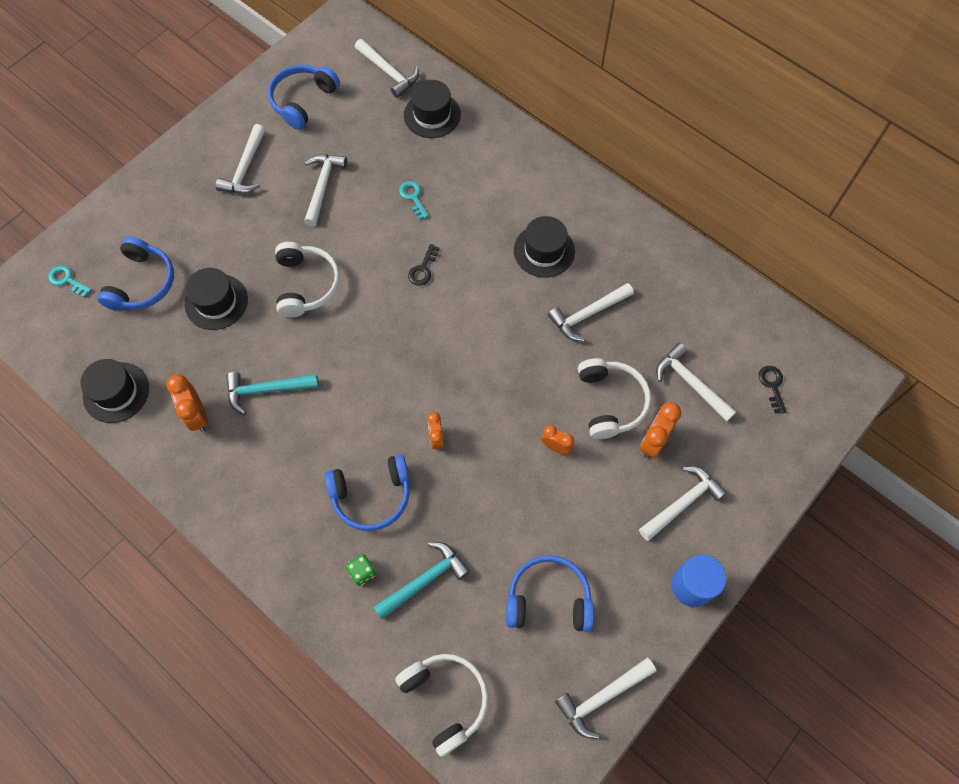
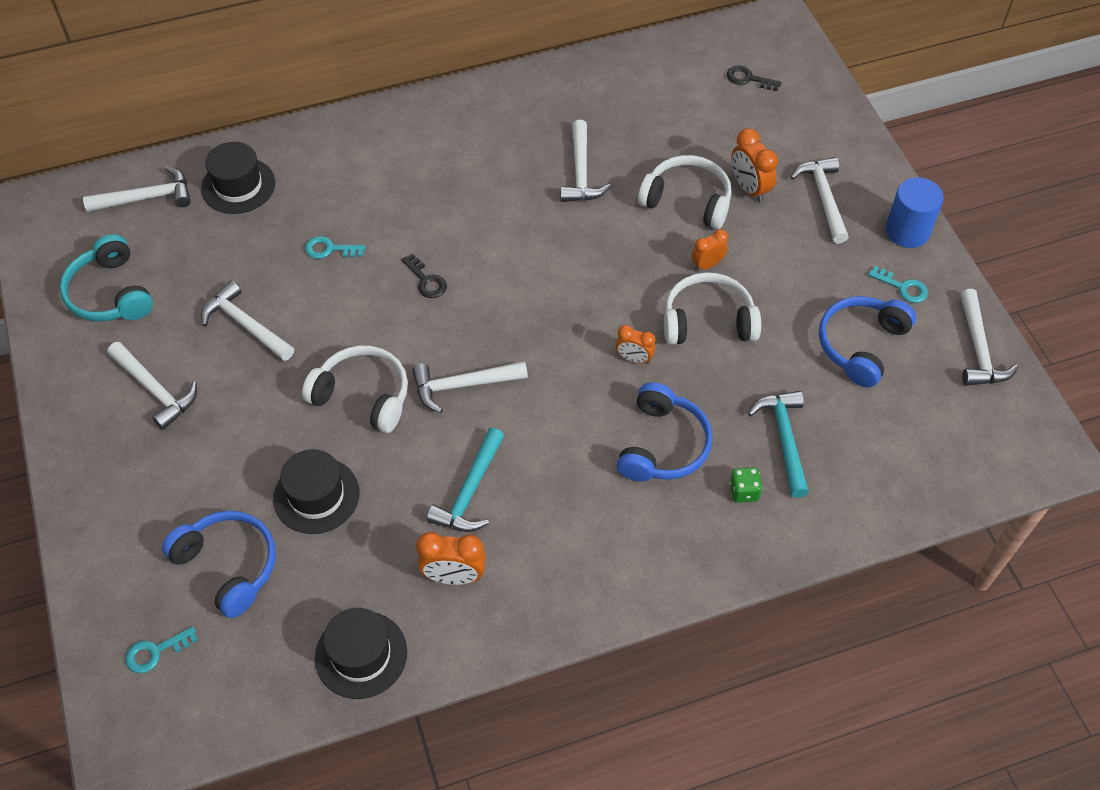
camera: 60 degrees left, 10 degrees down
(303, 100) = (110, 293): blue headphones -> turquoise headphones
(446, 699) = (918, 477): white headphones -> white headphones (708, 320)
(544, 251) = (483, 171): black hat -> none
(628, 607) = (902, 287): none -> turquoise key
(690, 383) = (707, 133): white hammer -> white hammer (462, 385)

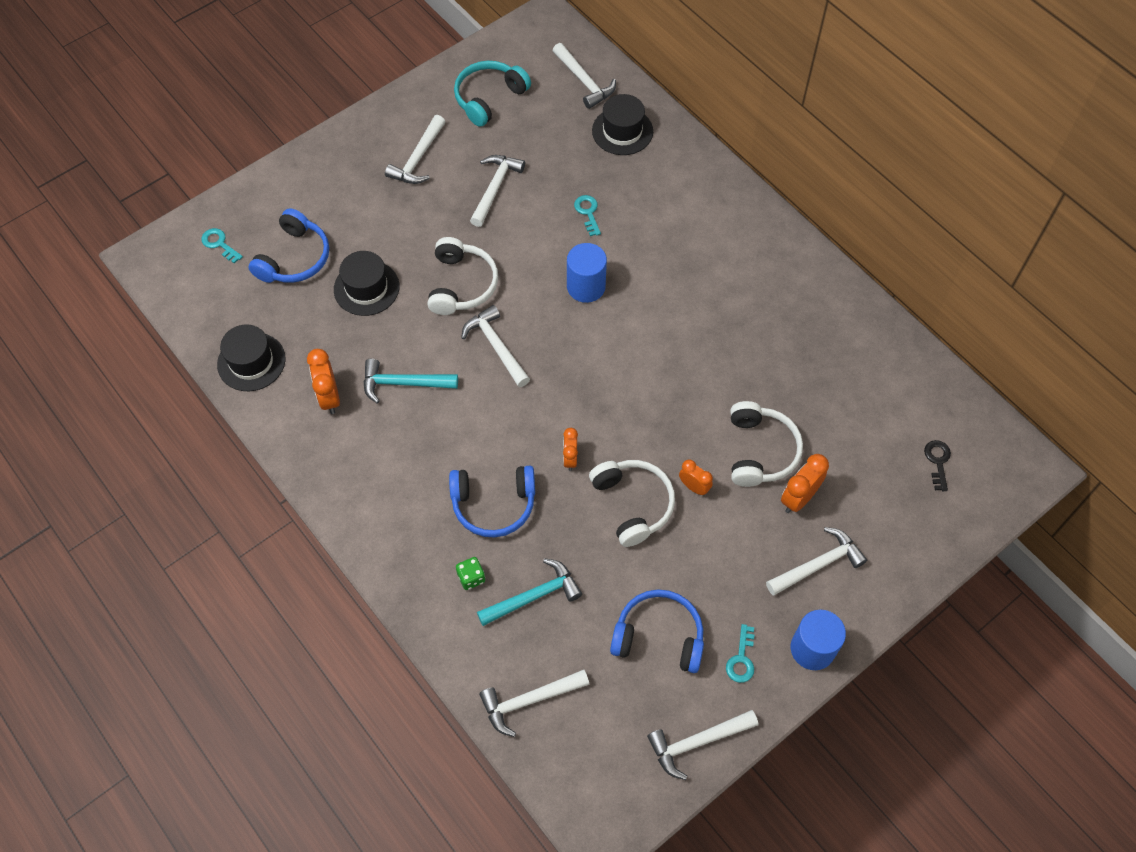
camera: 70 degrees right, 5 degrees up
(426, 280) = (586, 287): black key -> blue cylinder
(581, 172) = (751, 359): white hammer -> white hammer (529, 701)

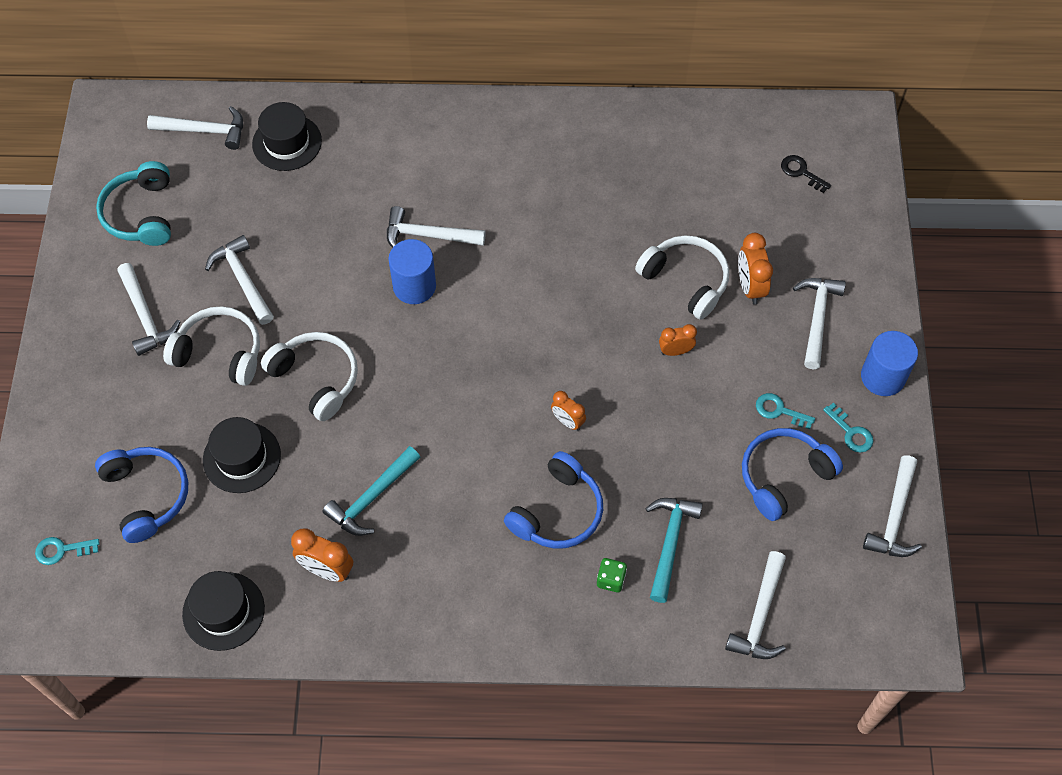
camera: 50 degrees left, 0 degrees up
(496, 346) = (405, 397): white hammer -> white hammer (428, 235)
(588, 213) = (342, 229): turquoise key -> turquoise key (779, 411)
(633, 504) = (651, 406): white headphones -> white headphones (220, 352)

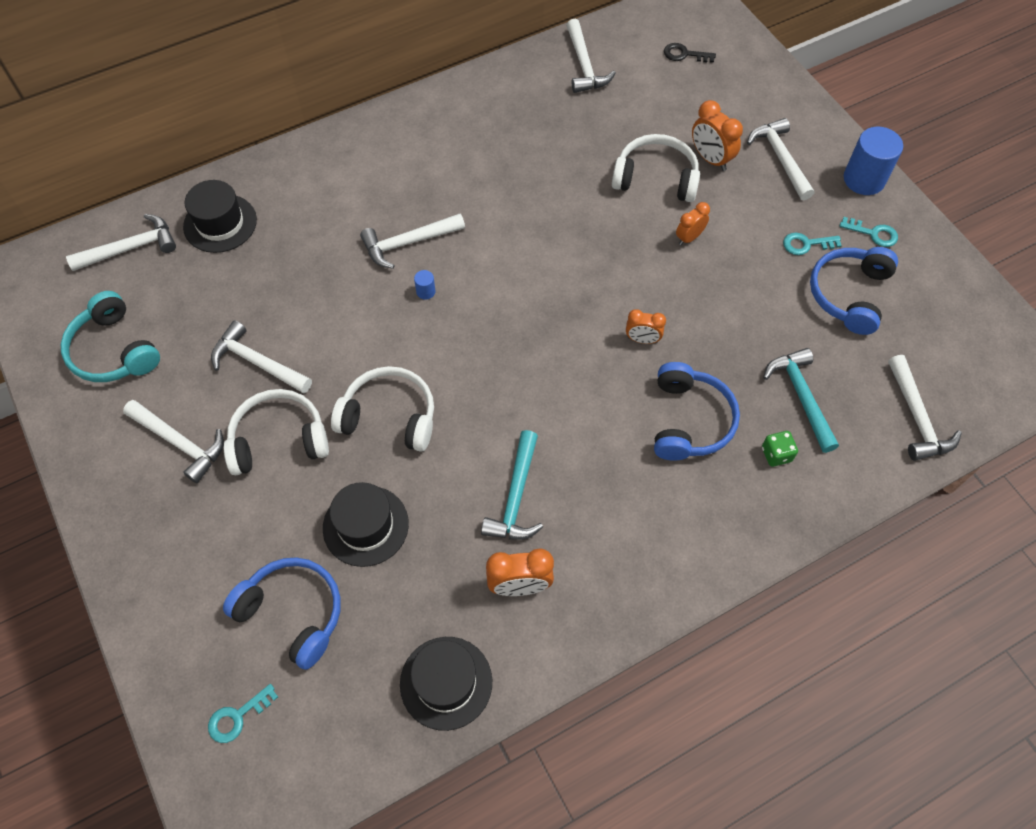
camera: 30 degrees left, 0 degrees up
(414, 286) = (425, 291): blue cylinder -> blue cylinder, size x0.43
(894, 517) = (956, 282): white hammer -> white hammer (584, 65)

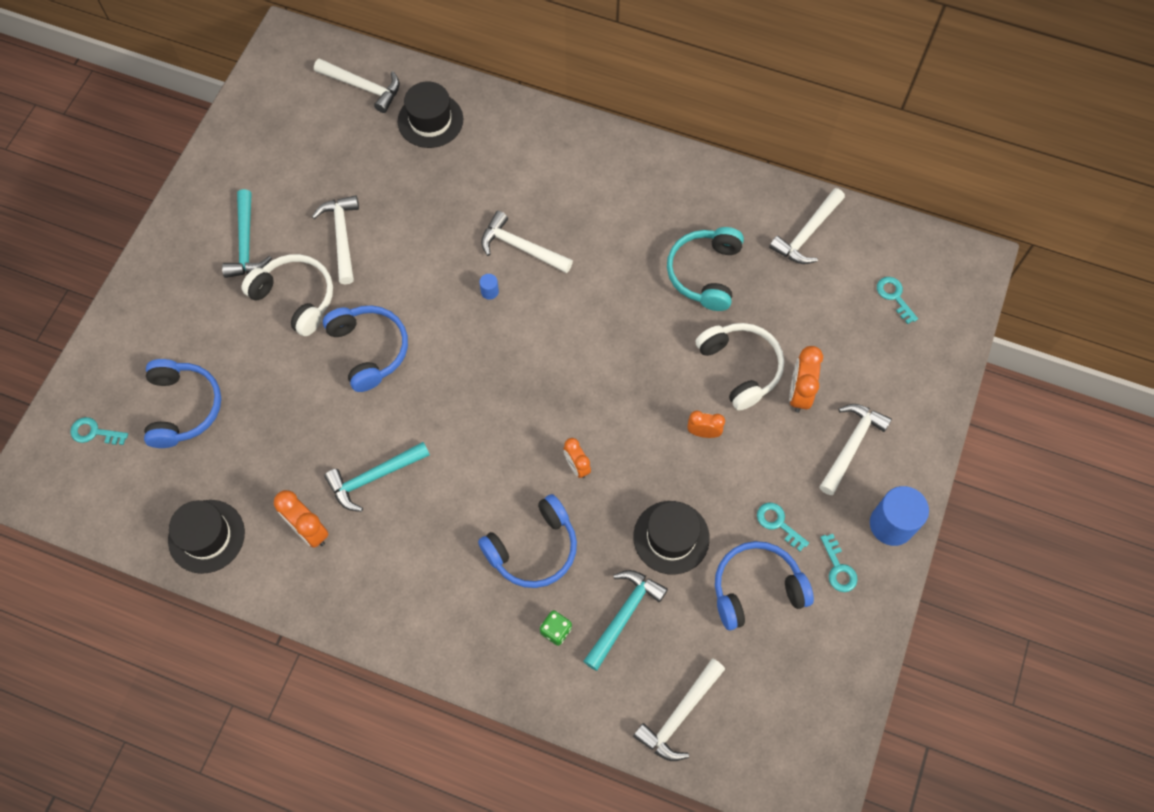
camera: 50 degrees right, 5 degrees up
(113, 350) = (279, 147): turquoise headphones -> turquoise headphones (704, 273)
(180, 443) = (246, 243): white hammer -> turquoise hammer
(365, 525) = (277, 401): black hat -> black hat (671, 537)
(389, 416) = (369, 349): white headphones -> blue headphones
(684, 54) = (894, 297): black key -> turquoise key

